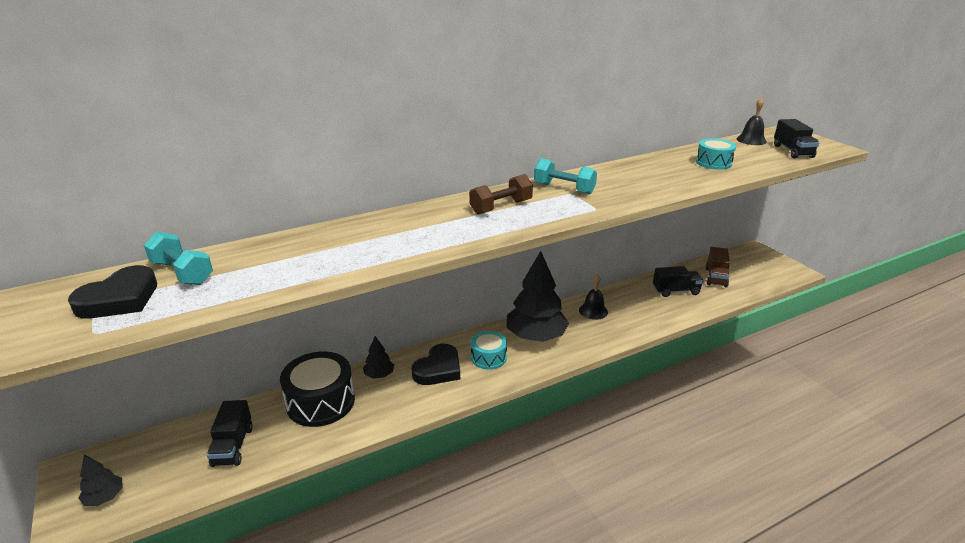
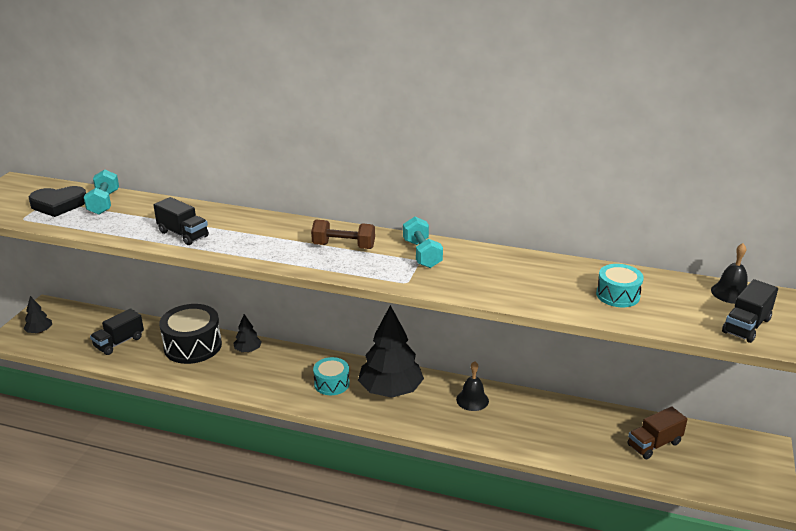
camera: 45 degrees right, 0 degrees up
(438, 369) = (287, 370): black heart -> none
(676, 291) = (583, 430): black truck -> black truck (183, 234)

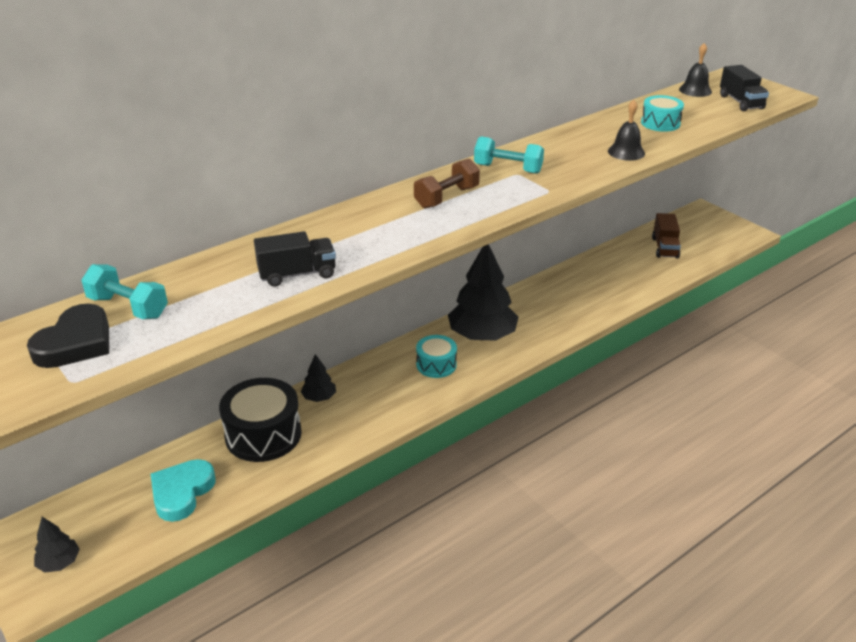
camera: 55 degrees left, 5 degrees up
(119, 342) = (182, 492): black truck -> turquoise heart
(472, 400) = (538, 300): black bell -> black bell (626, 152)

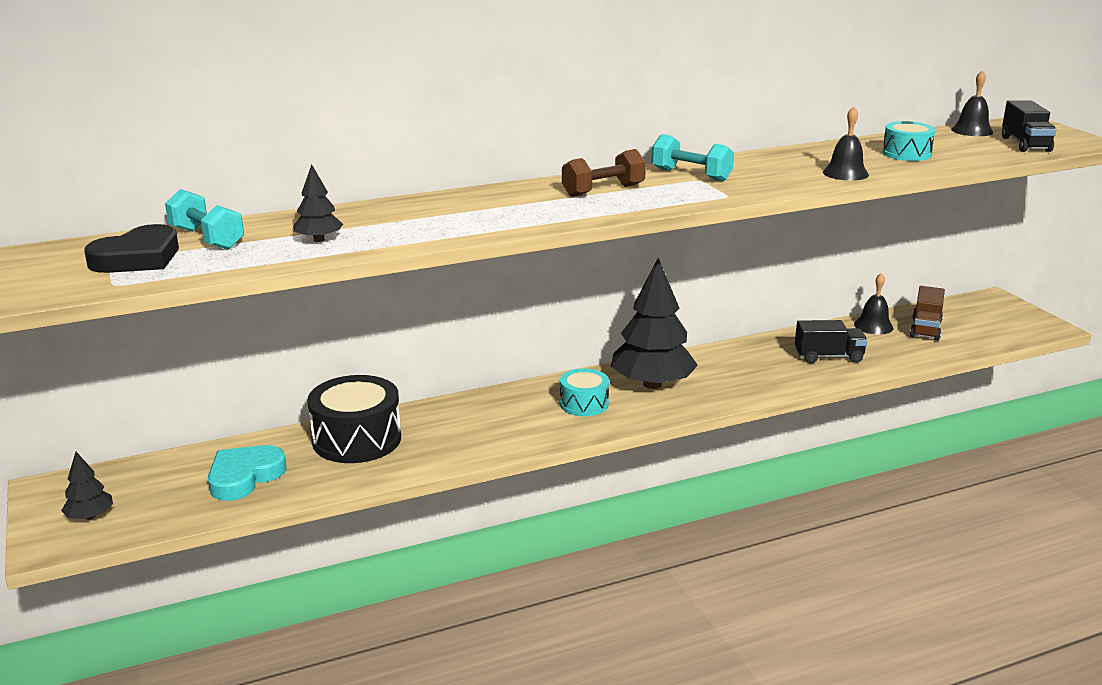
camera: 15 degrees right, 10 degrees down
(297, 274) = (396, 232): black truck -> black truck (828, 357)
(319, 397) = (435, 415): black tree -> black tree (319, 240)
(626, 250) = (873, 326): none -> black bell

